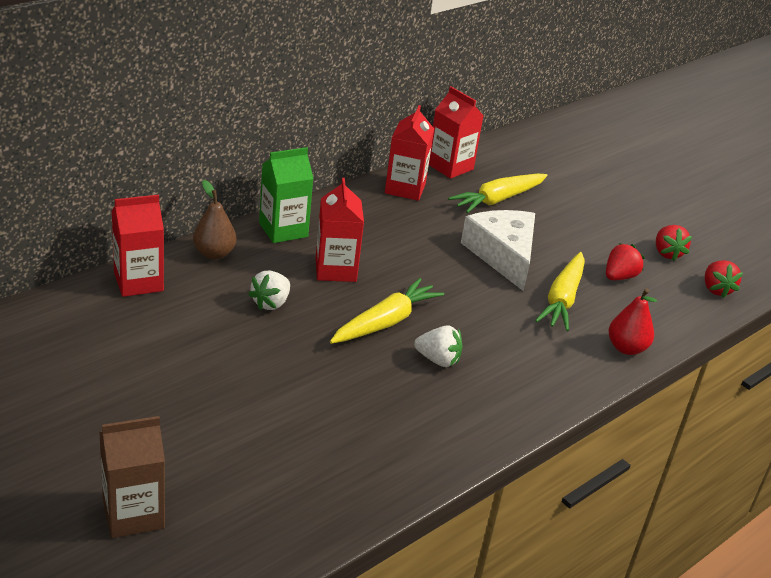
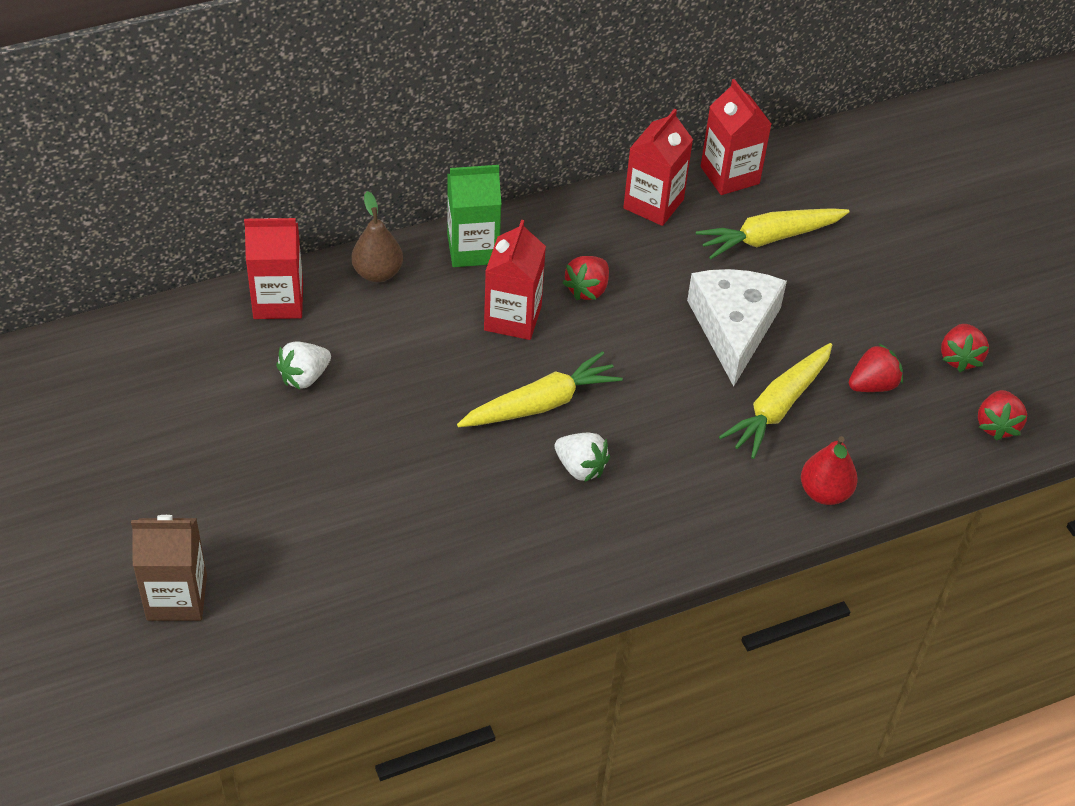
camera: 20 degrees right, 15 degrees up
(271, 303) = (417, 355): white strawberry -> white strawberry (304, 377)
(383, 245) = (587, 289): none -> red strawberry

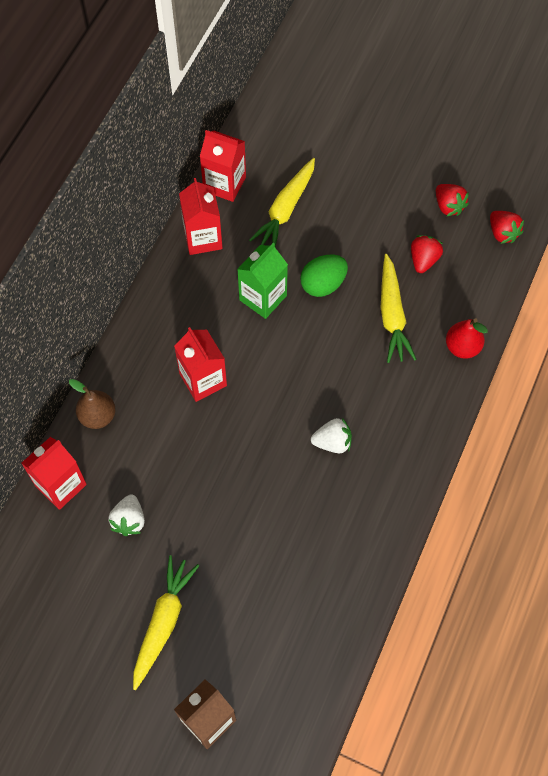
camera: 40 degrees left, 15 degrees up
(473, 249) = (134, 353): green carton -> green carton (263, 298)
(541, 403) = (273, 421): yellow carrot -> yellow carrot (163, 622)
(587, 289) = (224, 326): red strawberry -> none
(733, 328) = (323, 284): white cheese -> green egg

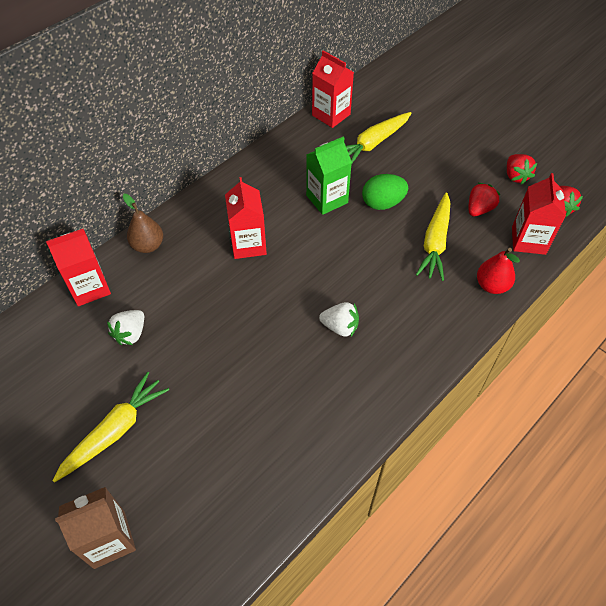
camera: 20 degrees right, 10 degrees down
(203, 238) = (296, 145): red carton -> red carton (528, 240)

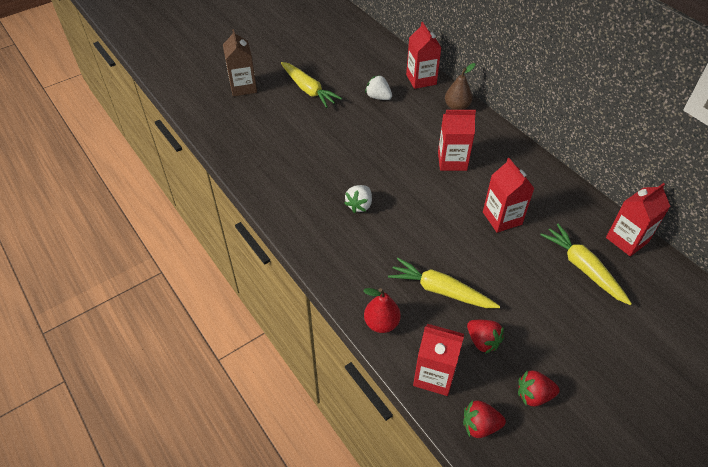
camera: 100 degrees right, 5 degrees down
(327, 199) = (502, 218): green carton -> red carton
(382, 203) = (495, 259): green egg -> none

